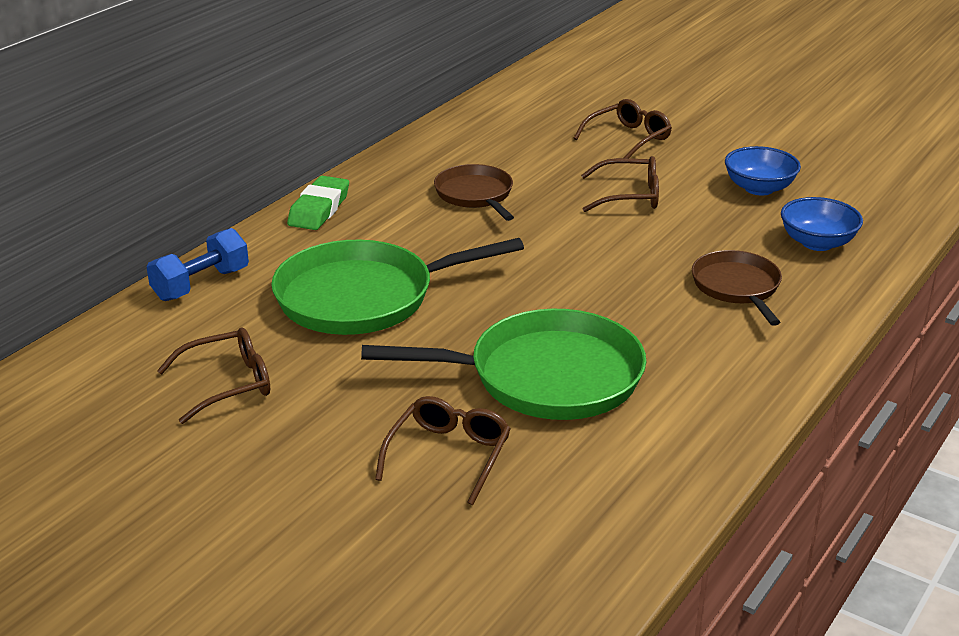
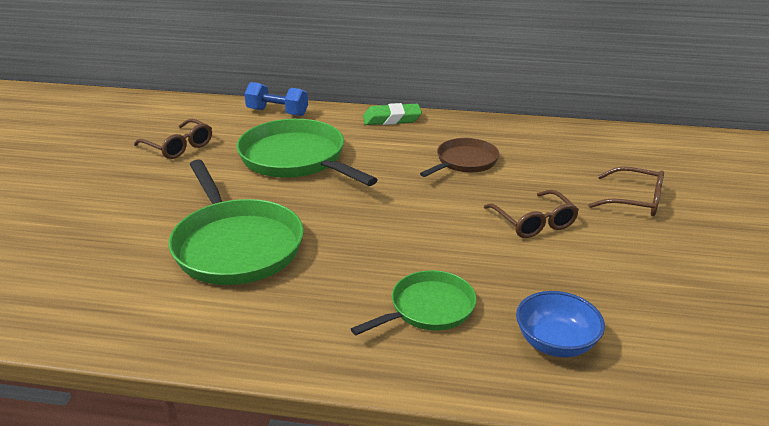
camera: 65 degrees right, 0 degrees up
(448, 455) = (128, 231): brown glasses -> none
(737, 287) = (428, 308): brown pan -> green pan
(759, 188) = (627, 286): blue bowl -> none

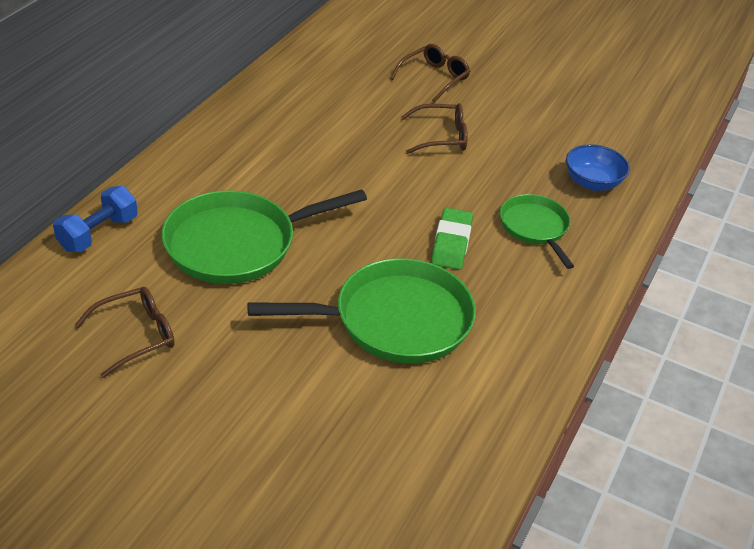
camera: 75 degrees left, 10 degrees up
(392, 119) = (188, 153): green eraser -> green eraser (451, 243)
(464, 161) = (316, 137): brown pan -> none

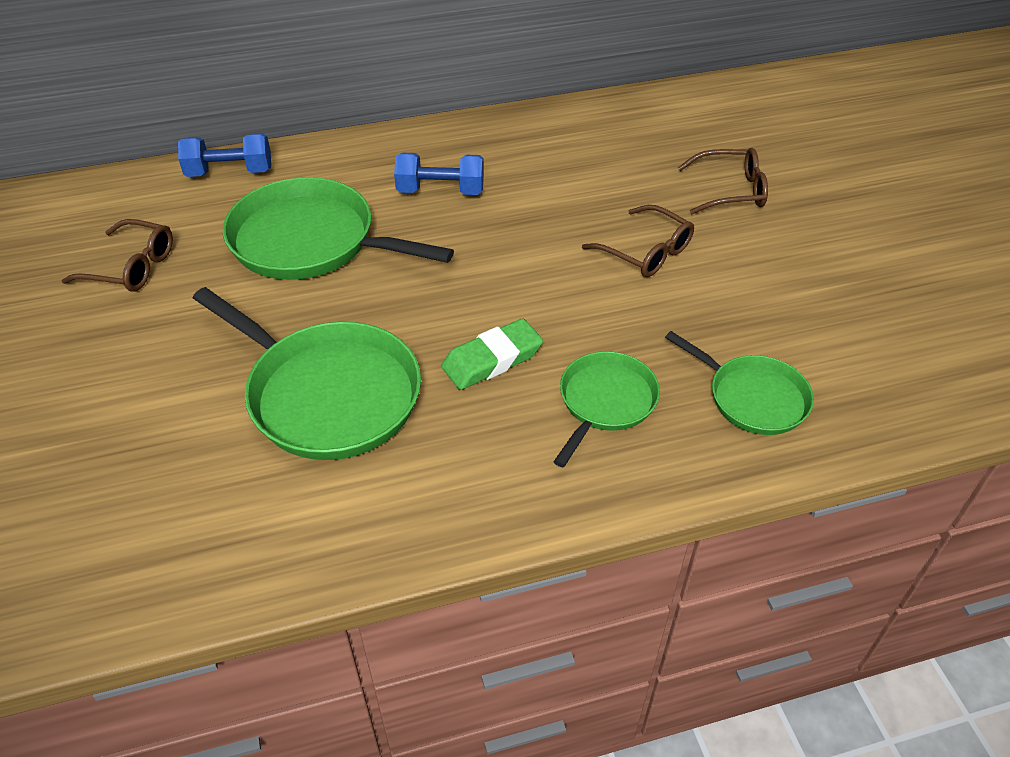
camera: 50 degrees right, 5 degrees up
(271, 165) = (440, 191): none -> blue dumbbell
(592, 182) = (753, 398): blue bowl -> green pan

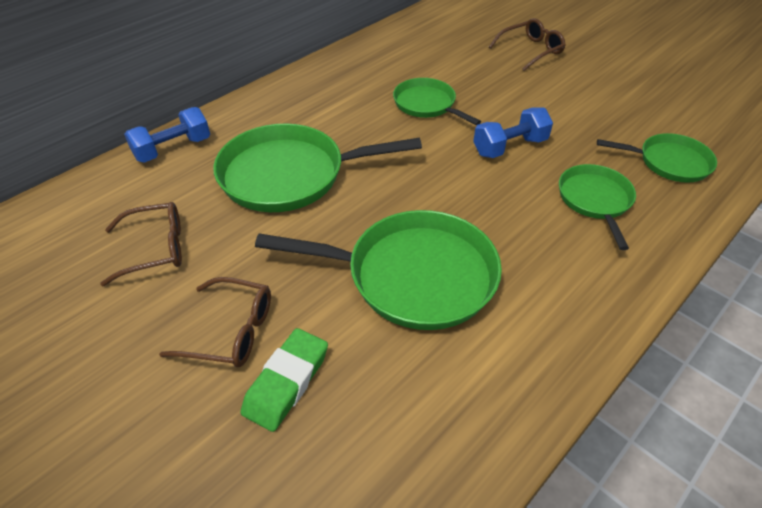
camera: 30 degrees left, 0 degrees up
(440, 191) = (351, 109): blue dumbbell -> blue dumbbell (510, 147)
(492, 360) = (500, 203): green eraser -> green eraser (286, 382)
(529, 215) = (426, 104): none -> green pan
(646, 252) = (521, 101): brown glasses -> brown glasses (231, 331)

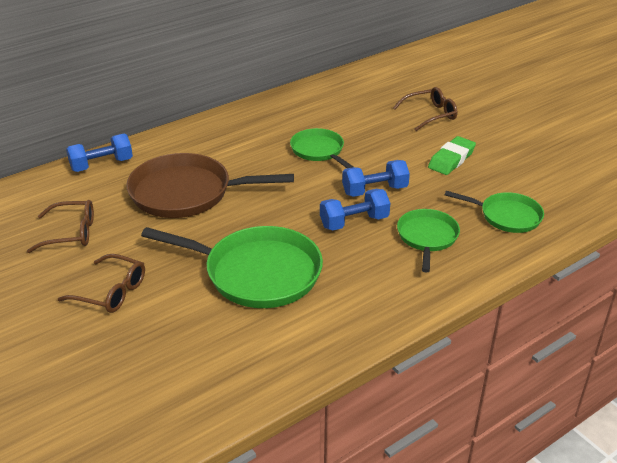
camera: 10 degrees right, 10 degrees down
(286, 382) = (140, 327): green eraser -> green eraser (451, 159)
(289, 175) = (186, 193): green pan -> brown pan
(503, 190) = (354, 222): none -> blue dumbbell

